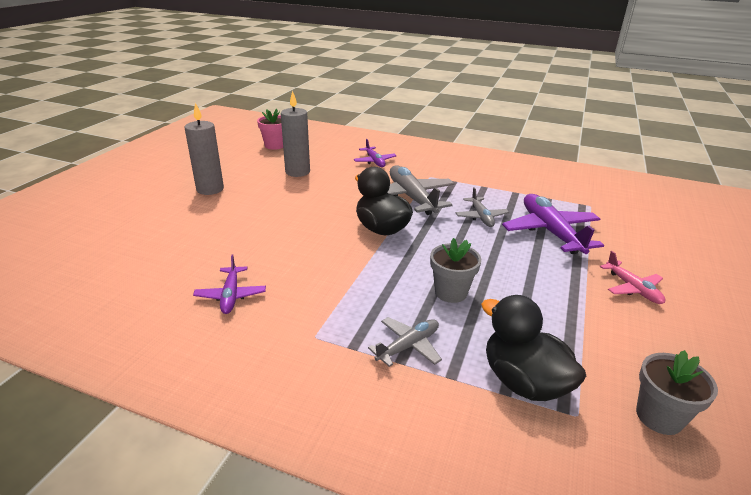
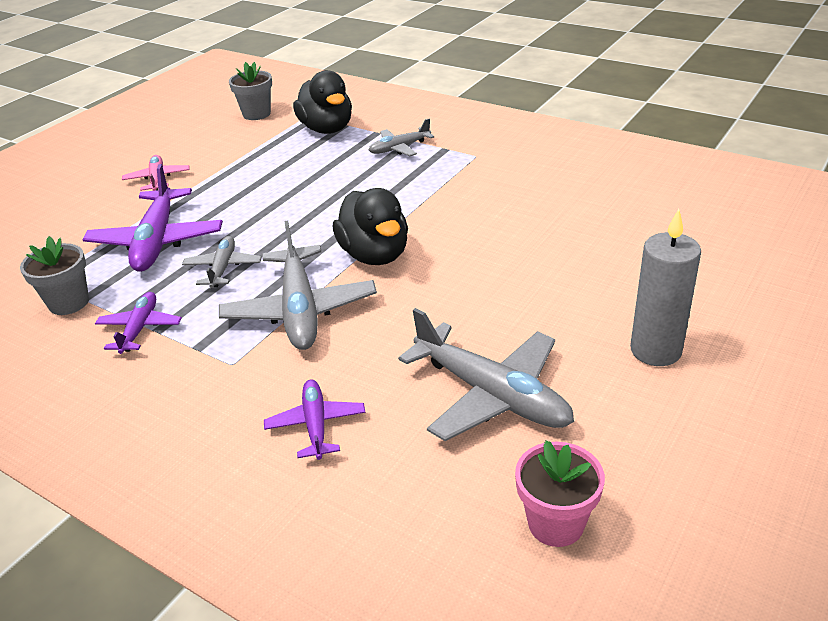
camera: 165 degrees left, 5 degrees up
(231, 295) = (559, 187): purple plane -> purple plane (140, 328)
(297, 172) = (491, 395): grey candle -> grey plane
(451, 292) = (337, 182): grey flower pot -> grey flower pot (69, 303)

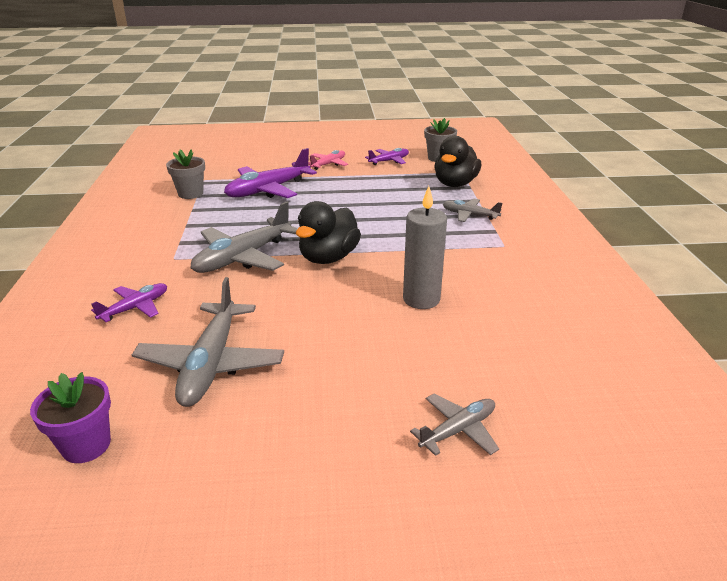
camera: 50 degrees right, 5 degrees down
(140, 328) = (184, 220): purple plane -> purple plane (389, 161)
(223, 268) = (262, 218): grey plane -> grey plane (458, 430)
(555, 523) = (86, 445): pink flower pot -> purple flower pot
(655, 350) = (331, 428): grey candle -> grey candle (421, 299)

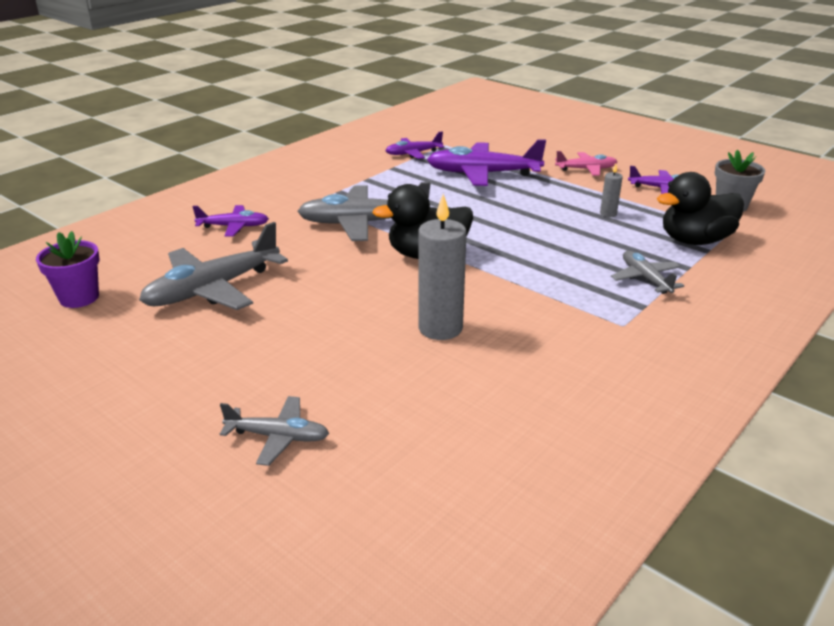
camera: 45 degrees right, 0 degrees up
(190, 194) = (413, 153): grey flower pot -> purple plane
(387, 186) = (608, 214): none -> grey candle

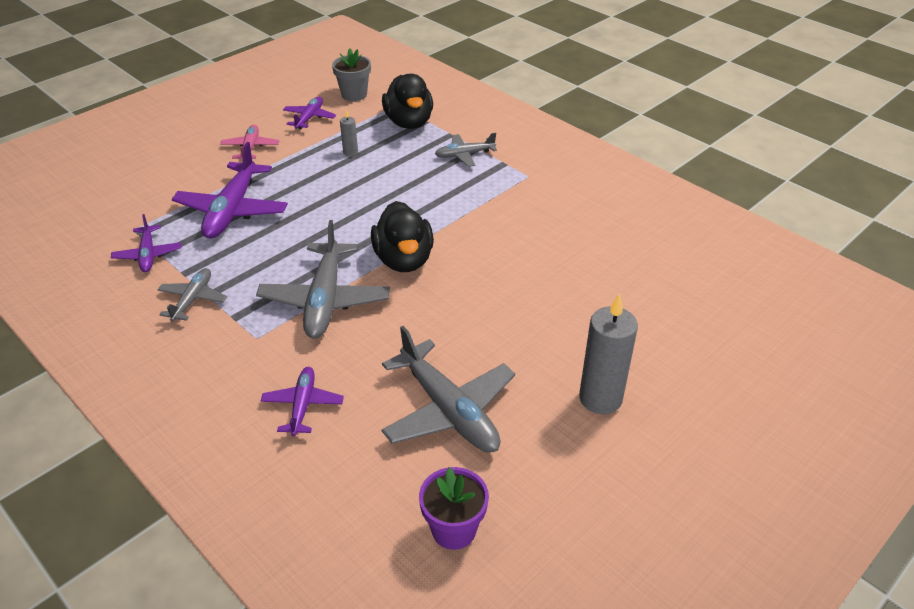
camera: 85 degrees left, 10 degrees up
(278, 437) = (673, 350): grey plane -> grey plane (193, 299)
(440, 328) = (529, 261): grey candle -> grey candle (600, 398)

